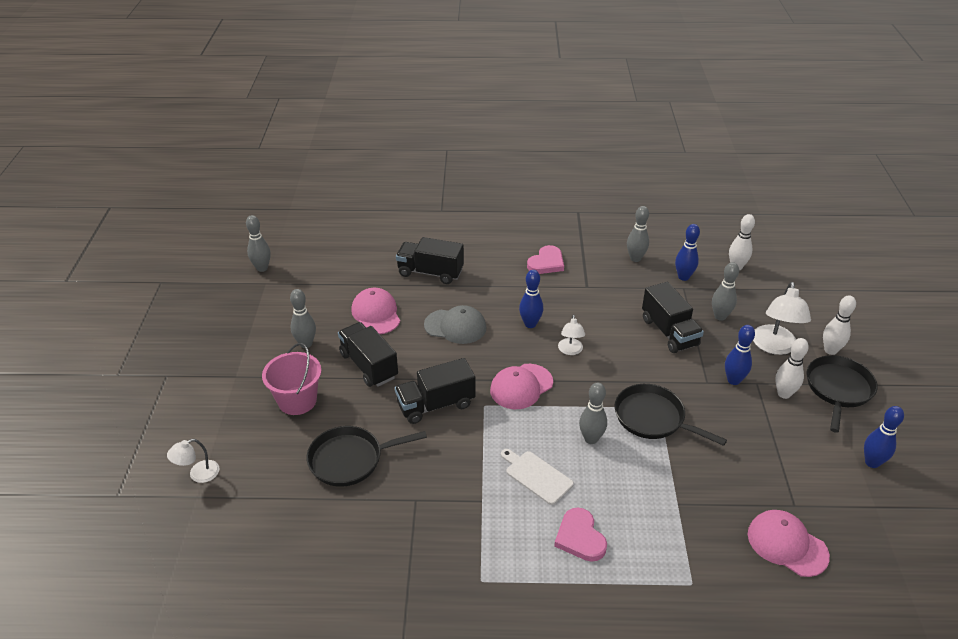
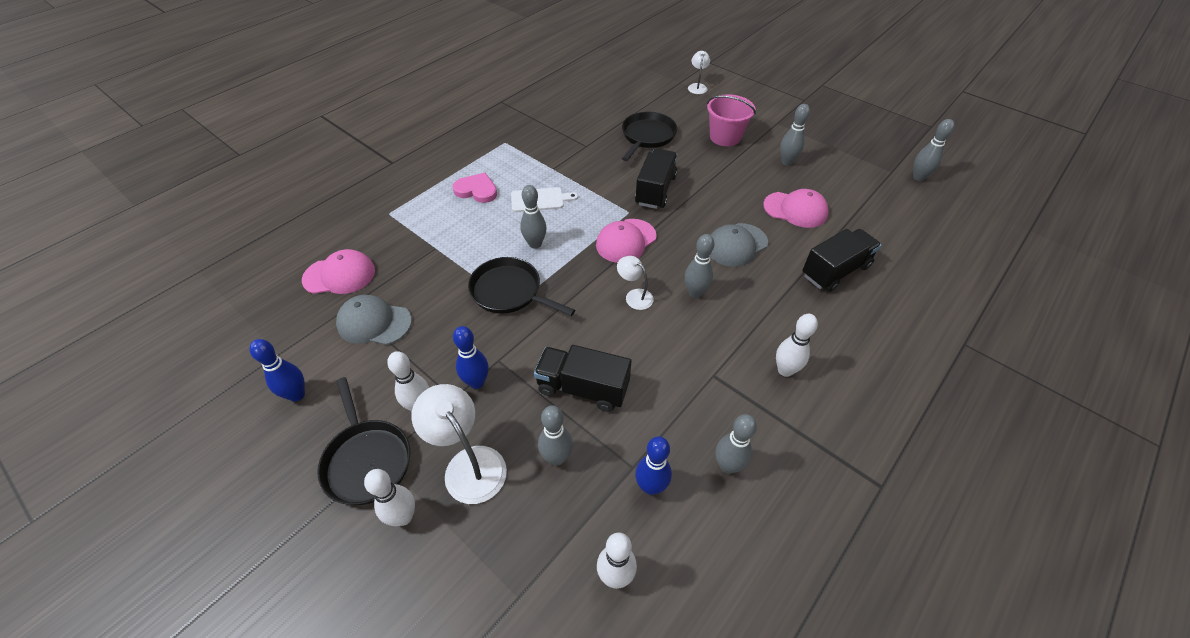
camera: 130 degrees right, 10 degrees up
(369, 365) = (731, 179): black truck -> none
(521, 386) = (626, 241): pink cap -> pink cap turned 135 degrees counterclockwise
(530, 324) = (695, 293): blue bowling pin -> grey bowling pin
(546, 263) = (785, 370): pink heart -> white bowling pin
(653, 418) = (509, 292): black pan -> black pan turned 135 degrees counterclockwise
(781, 474) = (374, 323): none -> grey cap

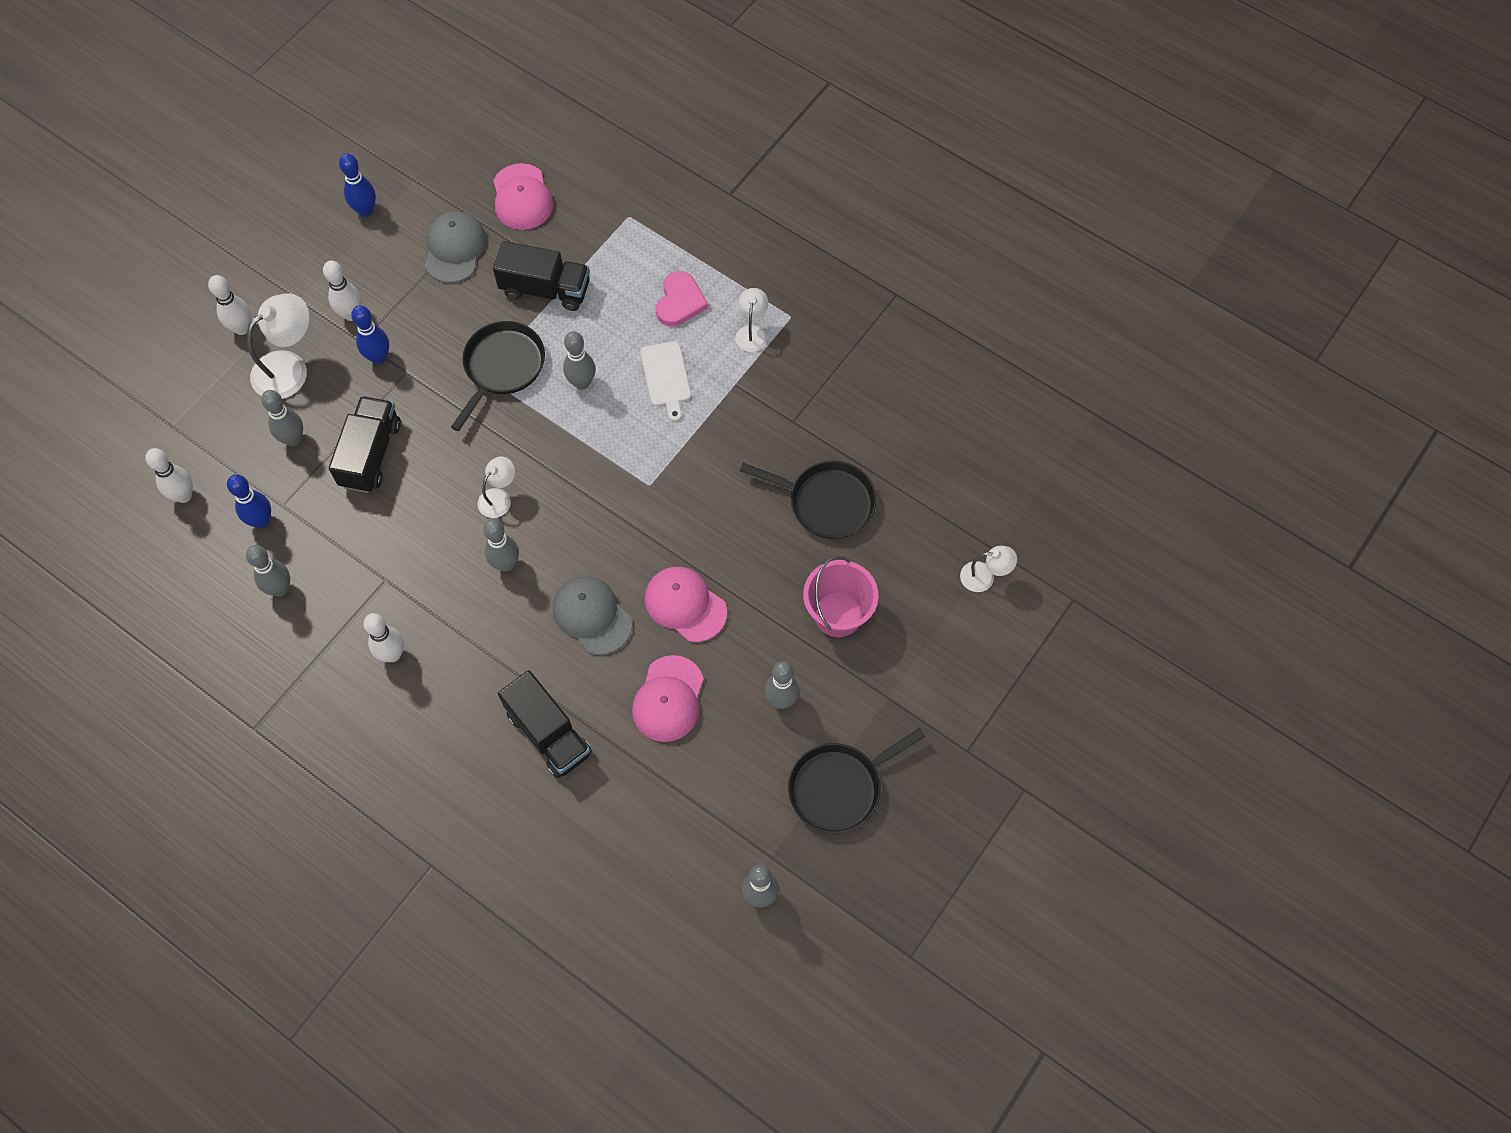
camera: 85 degrees right, 15 degrees up
(367, 460) = (295, 287): black pan -> black pan (839, 787)
(512, 159) = (752, 332): none -> white lamp
(626, 241) = (593, 484): pink cap -> pink cap (685, 605)
(655, 190) = (697, 516): black truck -> black truck (545, 289)

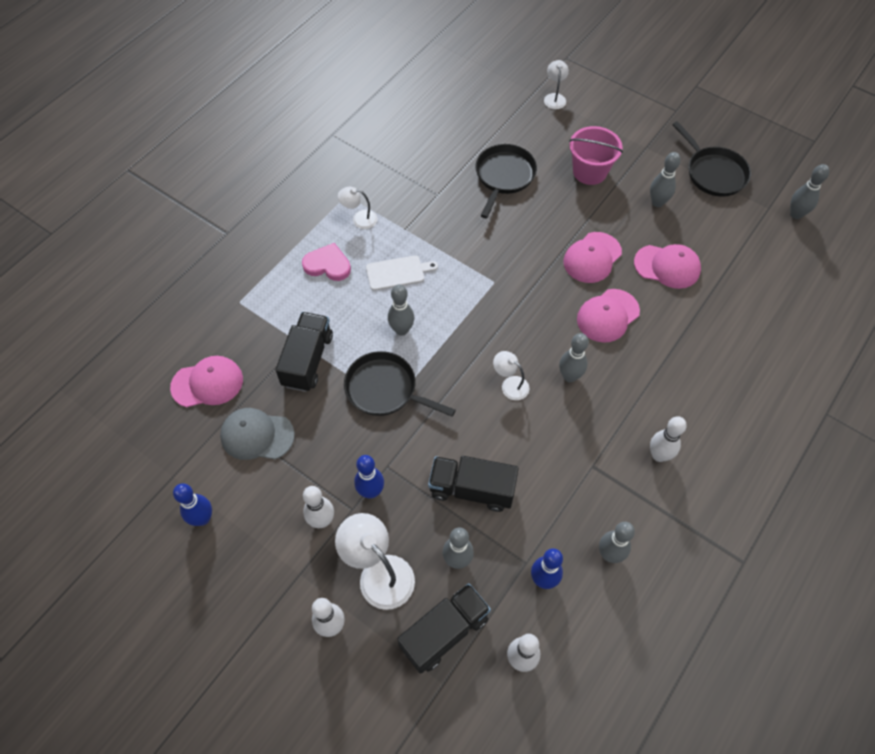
camera: 90 degrees left, 5 degrees down
(548, 734) = (707, 340): black truck -> black truck (444, 632)
(592, 616) = (607, 316): grey cap -> pink cap

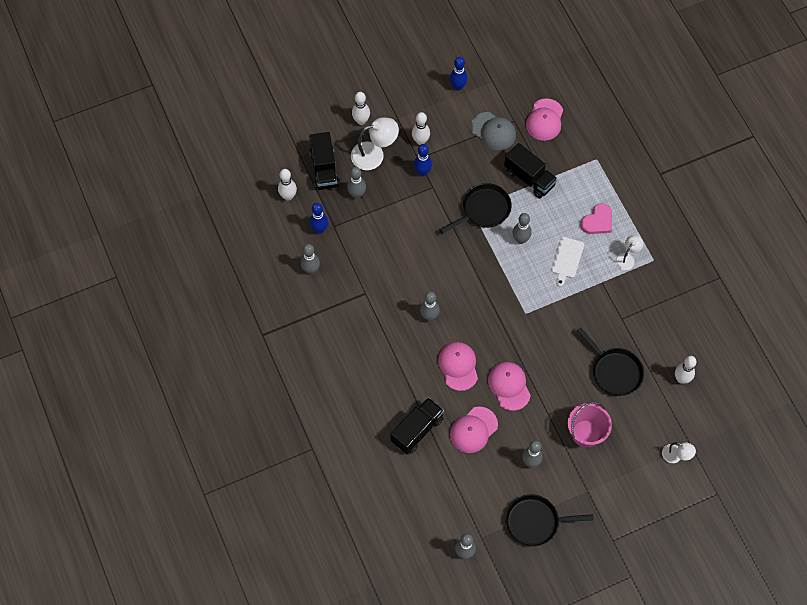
camera: 120 degrees right, 5 degrees up
(257, 435) = (493, 131): grey cap -> grey cap turned 90 degrees clockwise
(472, 489) = (391, 222): black truck -> black truck (417, 430)
(510, 384) = (444, 279): white lamp -> none
(658, 455) = (348, 333): white bowling pin -> white bowling pin (681, 379)

